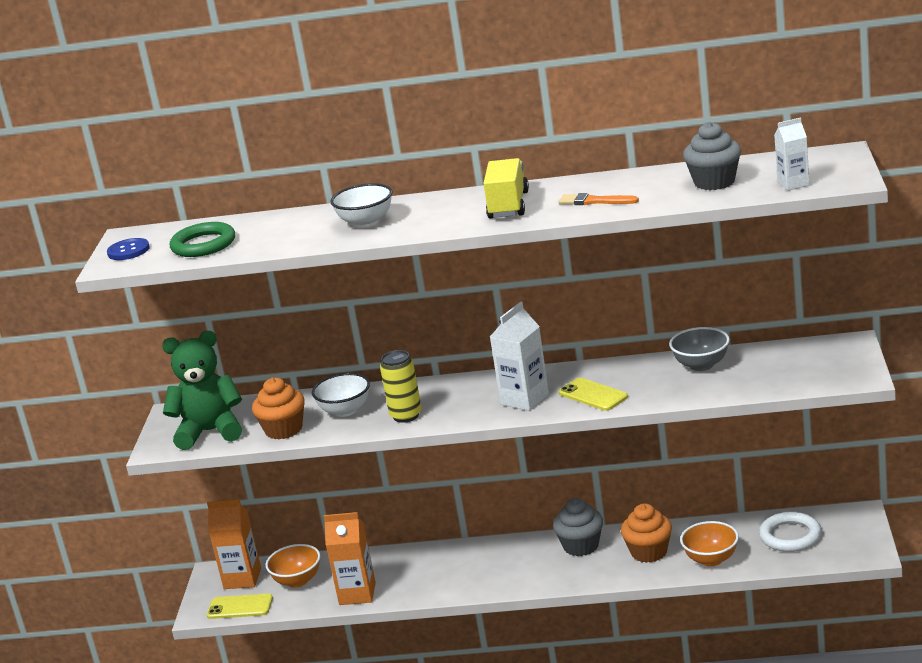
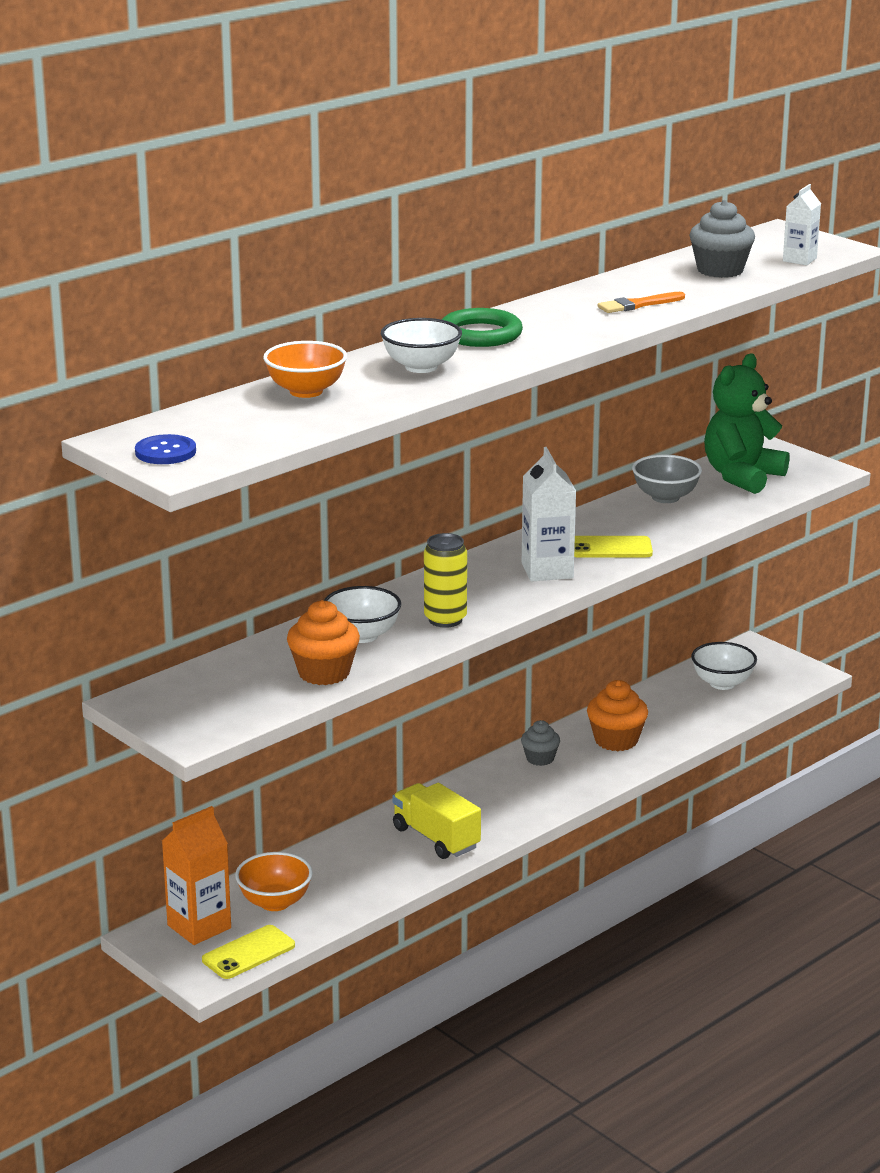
camera: 50 degrees left, 0 degrees up
(203, 245) = (260, 425): green ring -> green ring (480, 334)
(210, 432) = (230, 702): green teddy bear -> green teddy bear (742, 476)
(357, 594) = (371, 887): orange carton -> none
(508, 205) = (552, 324): yellow truck -> yellow truck (436, 838)
(581, 546) = (540, 758): grey cupcake -> grey cupcake, size x0.63
(711, 559) = (684, 726): orange bowl -> orange bowl (306, 391)
(790, 536) = (722, 683): white ring -> white bowl

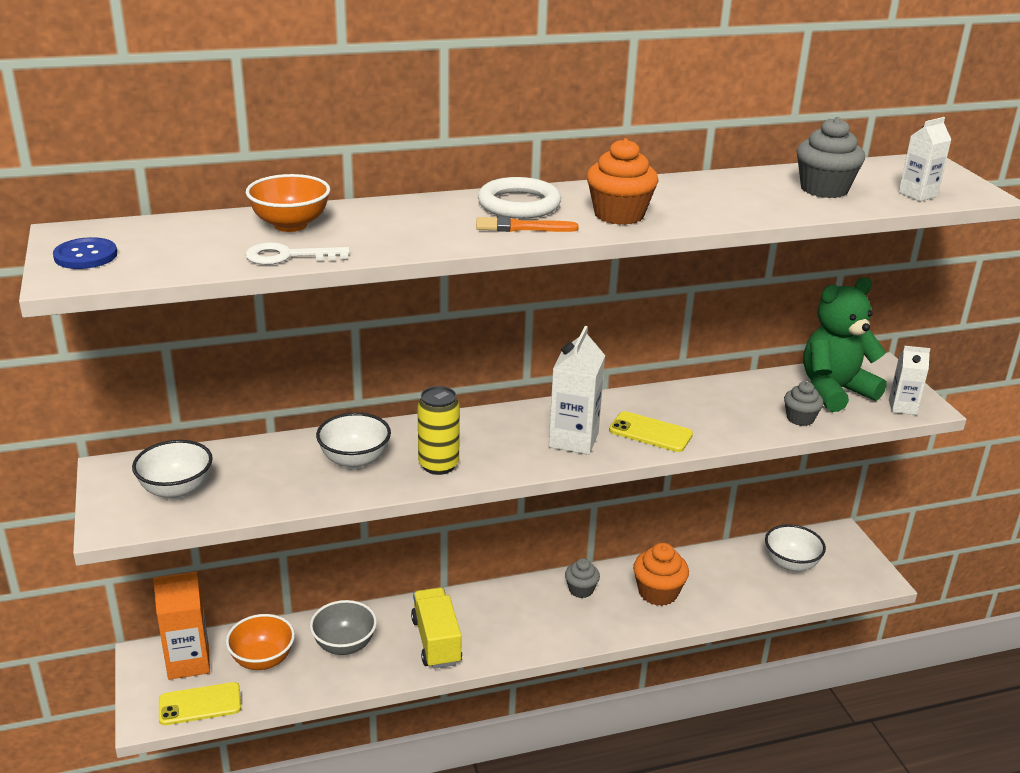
camera: 25 degrees right, 5 degrees up
(324, 673) = (284, 490): orange cupcake -> orange cupcake (619, 215)
(345, 415) = (288, 256): none -> white key
(421, 367) = (423, 224): white bowl -> white bowl (176, 490)
(480, 334) = (519, 204): green ring -> white ring
(638, 305) = (703, 207): orange brush -> orange brush (520, 227)
(665, 497) = (745, 394): grey bowl -> grey bowl (344, 645)
(731, 505) = (800, 418): none -> grey cupcake
(811, 476) = (902, 407): none -> white carton

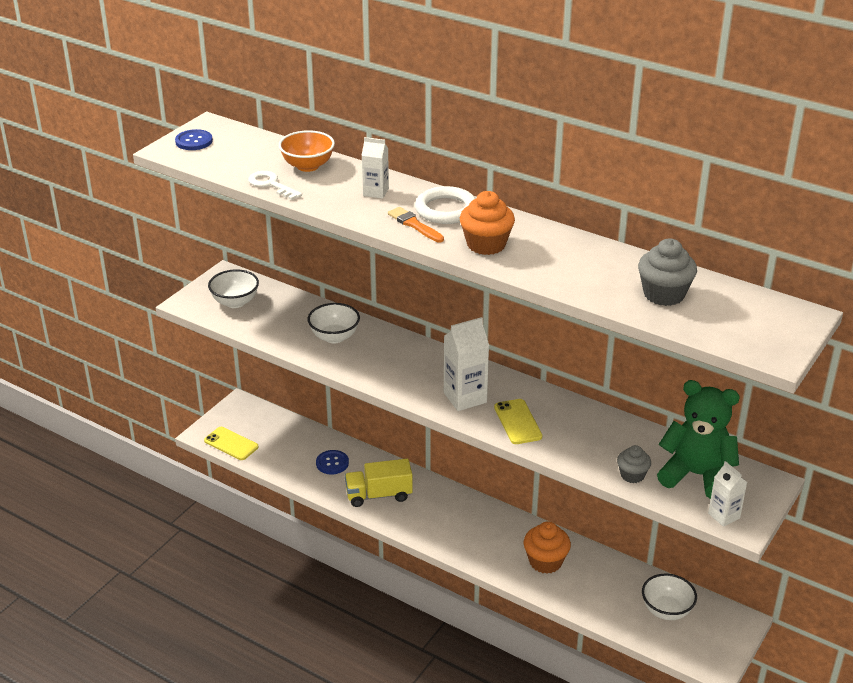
camera: 50 degrees right, 5 degrees up
(188, 662) = (253, 420): orange carton -> none
(262, 660) = (285, 442): orange bowl -> none
(344, 645) = (332, 463): grey bowl -> blue button
(436, 641) = (379, 495): yellow truck -> yellow truck turned 135 degrees counterclockwise
(438, 465) = (369, 365): yellow can -> none
(581, 590) = (501, 526): grey cupcake -> none
(917, 194) = (724, 332): white carton -> white carton (375, 192)

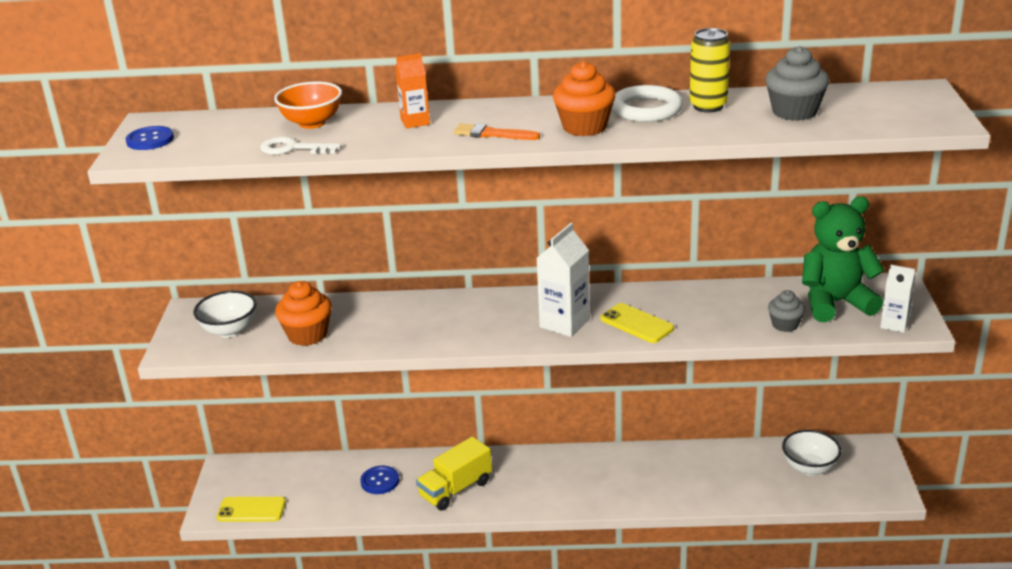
camera: 30 degrees left, 5 degrees down
(334, 337) = (374, 322): white bowl -> none
(375, 192) = (415, 122): white carton -> orange carton
(446, 210) = (506, 114): white ring -> white ring (646, 109)
(545, 561) = (668, 476): orange cupcake -> orange cupcake (307, 335)
(603, 262) = (708, 106): none -> yellow can

